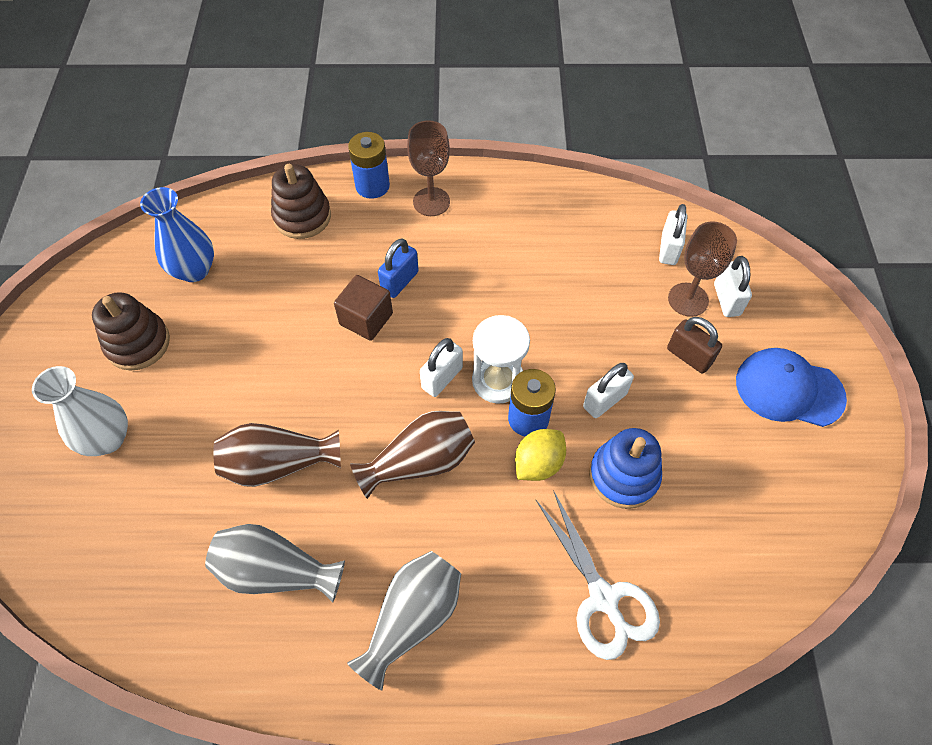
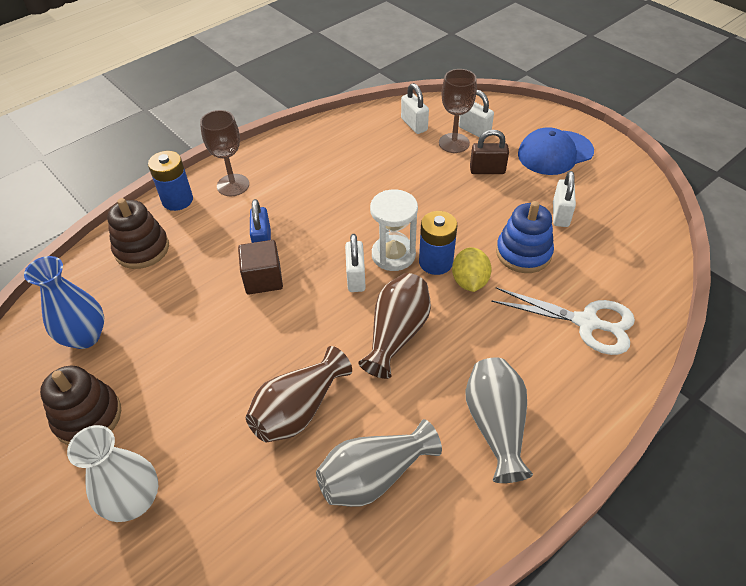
camera: 40 degrees left, 10 degrees down
(604, 400) = (468, 222): white padlock -> white padlock (560, 214)

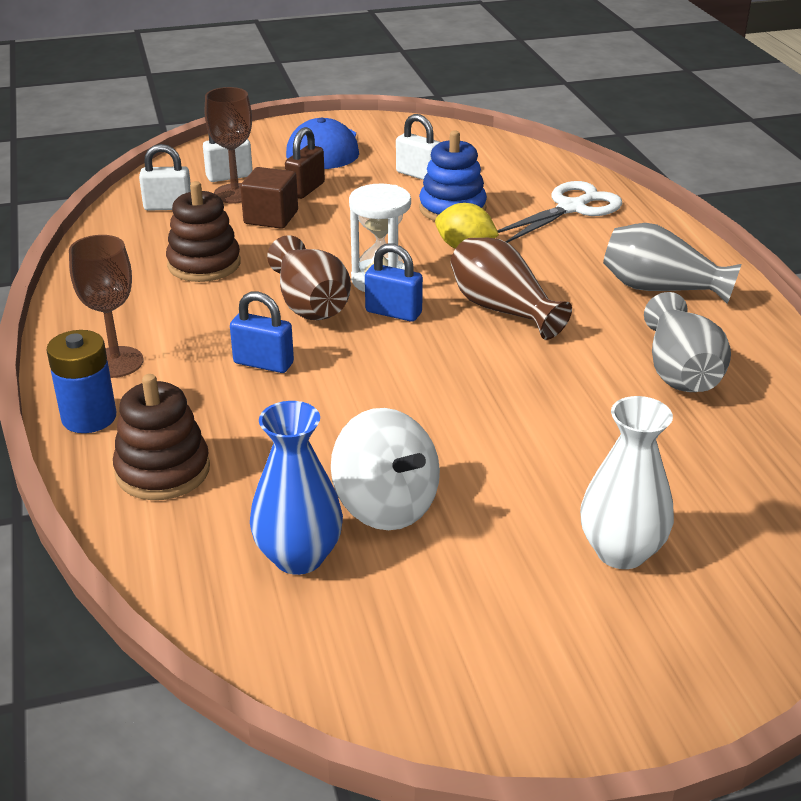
camera: 65 degrees left, 15 degrees down
(88, 417) = (458, 575): brown stacking toy -> brown stacking toy (204, 264)
(143, 357) = (386, 505): none -> white spinning top
(263, 279) = (332, 377): brown cube -> brown cube (271, 217)
(299, 409) = (563, 398): brown vase -> brown vase (310, 304)
(356, 277) = (393, 312): white padlock -> blue padlock
(435, 262) = (418, 258): blue battery -> none

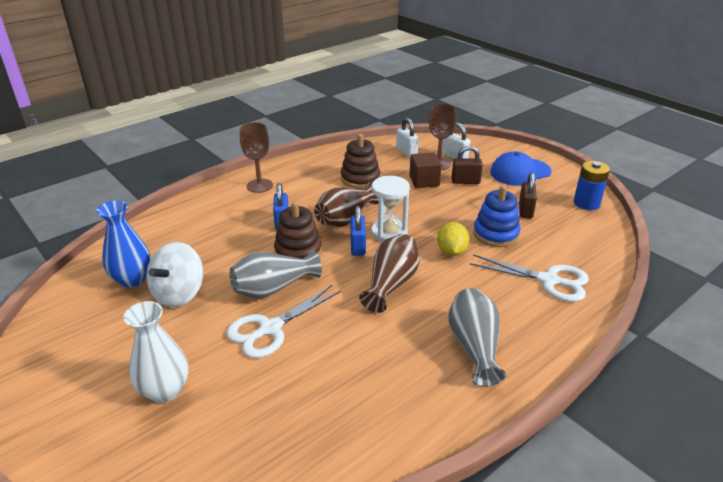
camera: 65 degrees right, 0 degrees up
(89, 417) = (214, 194): blue battery -> blue battery (586, 203)
(163, 471) = (183, 224): brown stacking toy -> brown stacking toy (298, 251)
(418, 174) = (525, 210): white padlock -> brown padlock
(536, 430) = (270, 329): none -> white scissors
(680, 372) = (371, 379): grey vase -> grey vase (273, 288)

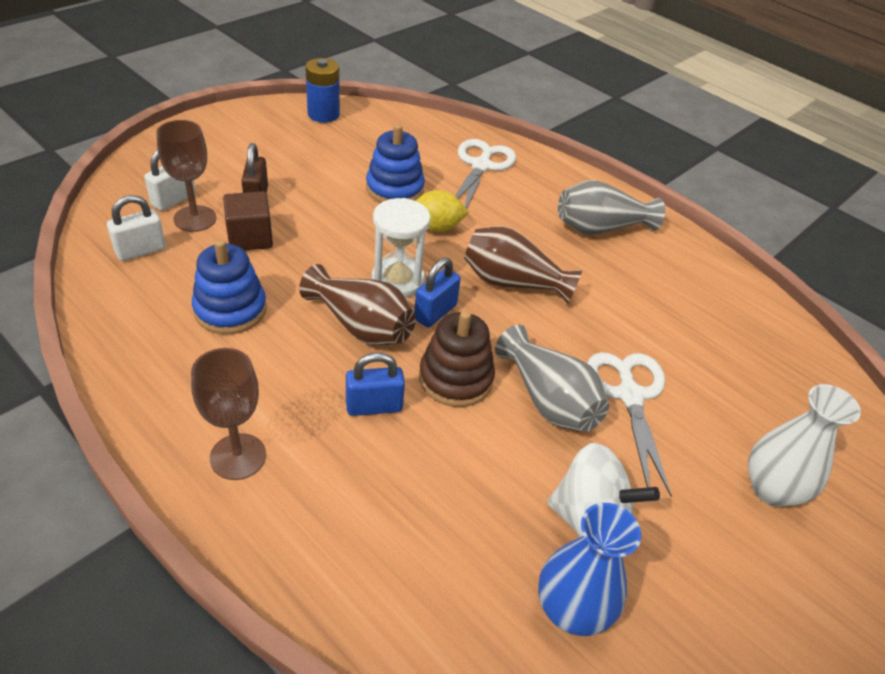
camera: 100 degrees left, 10 degrees up
(270, 329) = (629, 395): white scissors -> white scissors turned 135 degrees counterclockwise
(358, 246) = (435, 312): blue padlock -> blue padlock turned 45 degrees counterclockwise
(360, 178) = (230, 309): brown stacking toy -> blue stacking toy
(520, 172) = (236, 148): blue cap -> none
(525, 210) = (339, 159): brown padlock -> none

